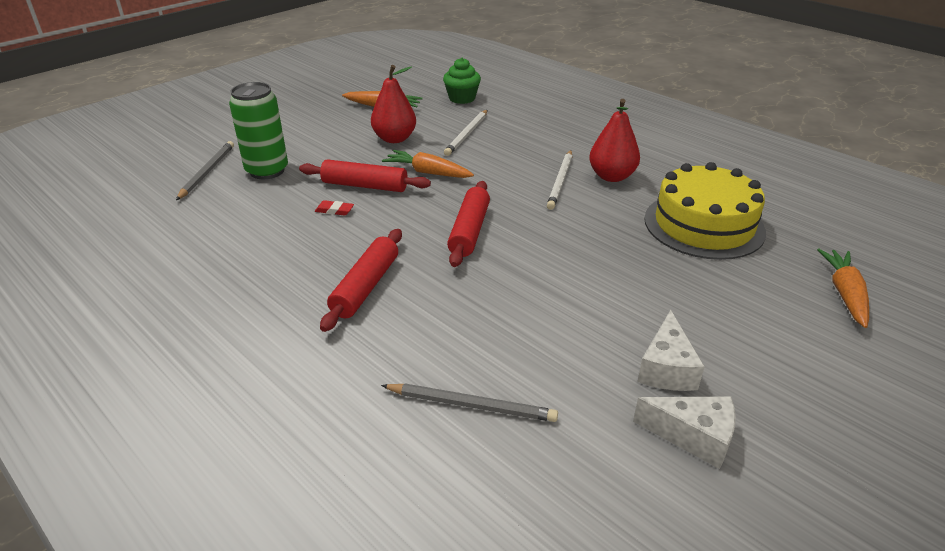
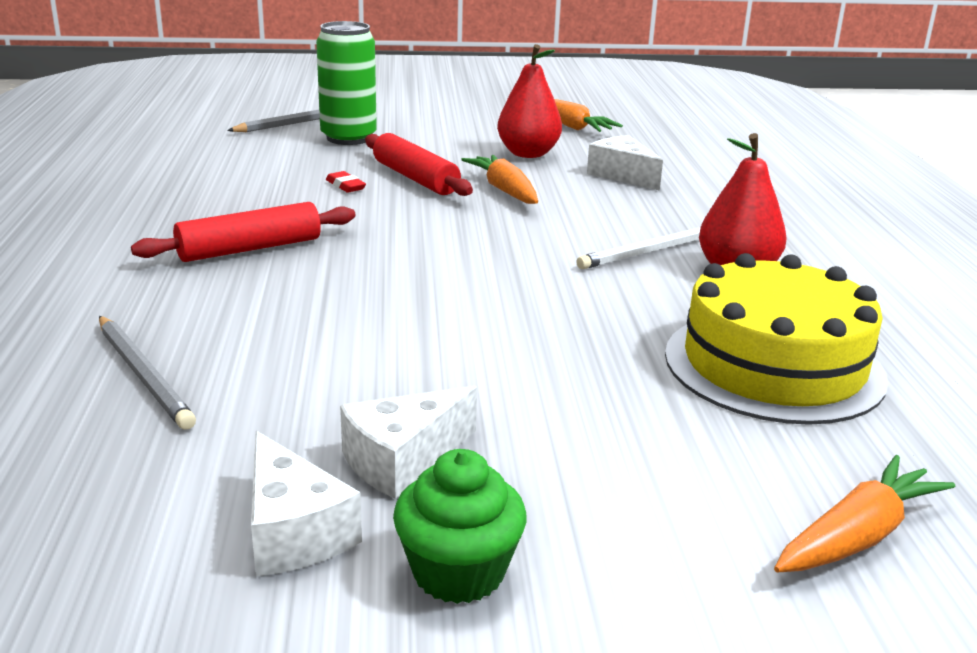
camera: 40 degrees right, 10 degrees down
(462, 98) = (685, 145): green cupcake -> green cupcake (458, 572)
(467, 134) = (622, 175): white pencil -> white cheese
(469, 231) = (444, 250): red rolling pin -> none

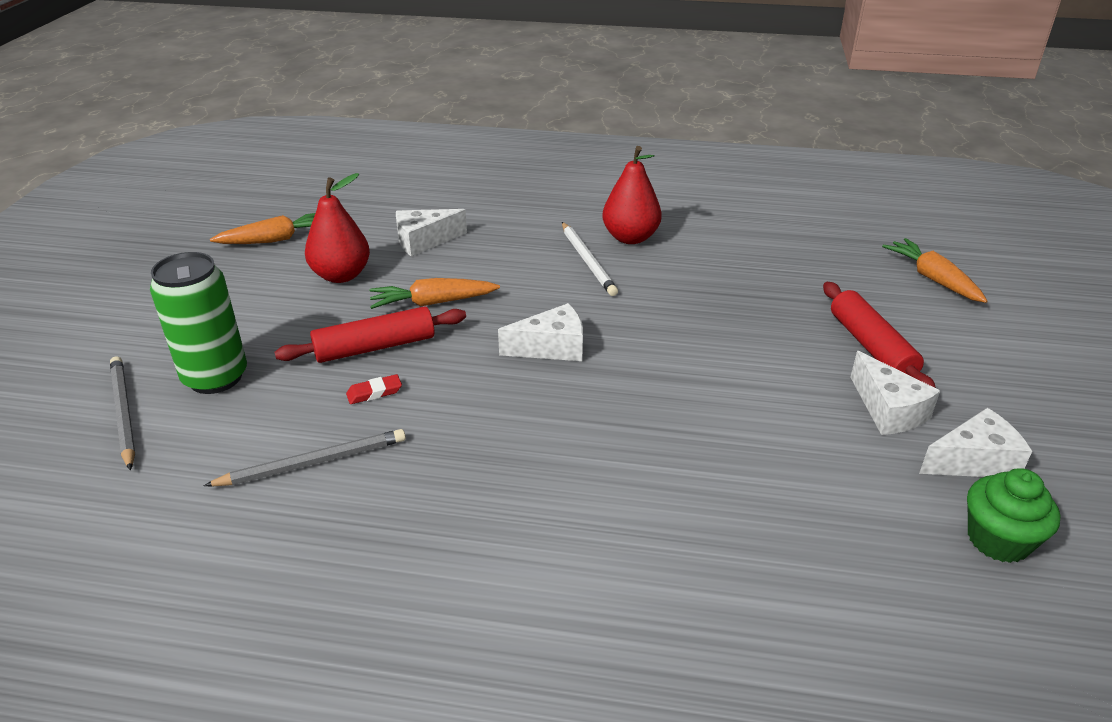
camera: 75 degrees left, 10 degrees up
(144, 375) = (779, 535): grey pencil -> grey pencil (313, 462)
(250, 249) = (524, 466): red rolling pin -> red rolling pin (871, 347)
(452, 246) = (551, 347): none -> white cheese
(458, 572) = (994, 402): green cupcake -> green cupcake (998, 540)
(773, 365) = (764, 258): yellow cake -> none

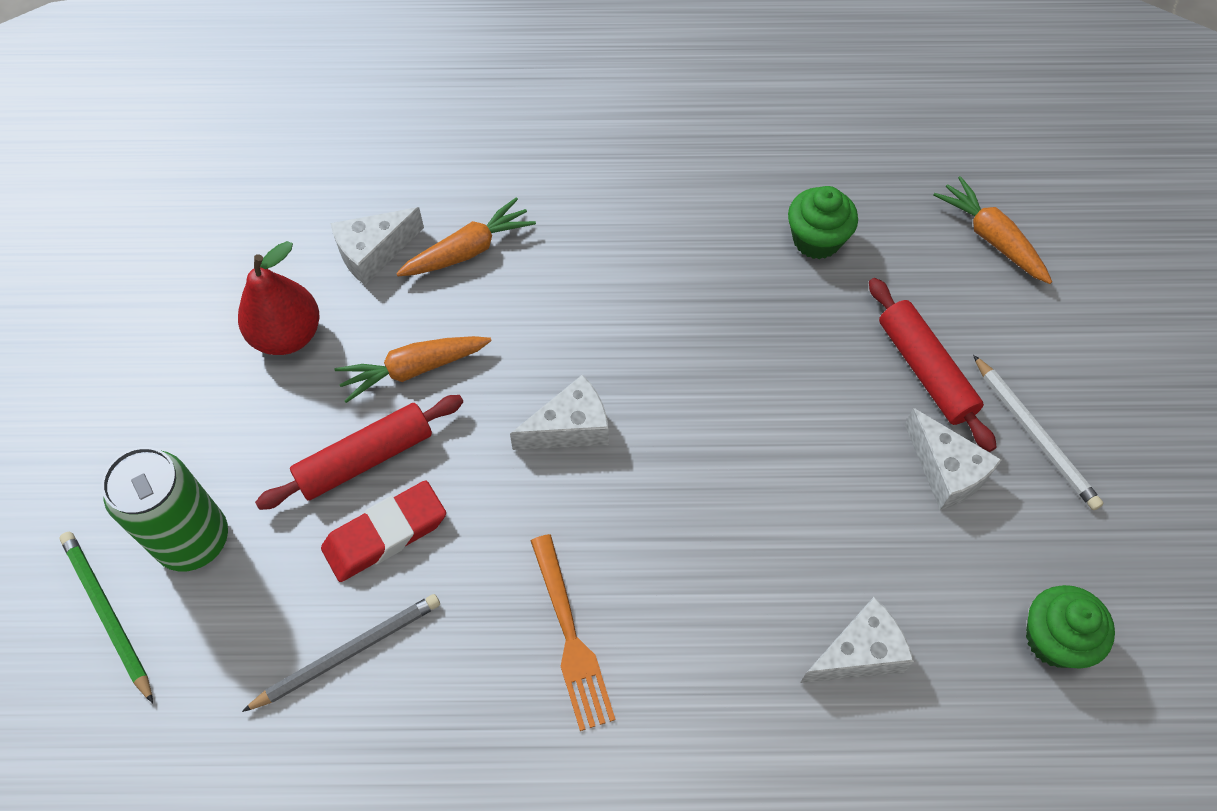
camera: 10 degrees left, 25 degrees up
(123, 413) = (107, 614): grey pencil -> green pencil
(276, 239) = (182, 276): orange carrot -> orange carrot (469, 250)
(374, 392) = (385, 534): red eraser -> red eraser, size x2.02
(516, 477) = (570, 637): none -> orange fork
(588, 261) = (585, 263): white pencil -> white pencil (1035, 435)
(630, 238) = (630, 209): red pear -> none
(781, 266) = (816, 240): none -> green cupcake
(973, 461) = (1032, 533): white cheese -> white cheese (858, 653)

